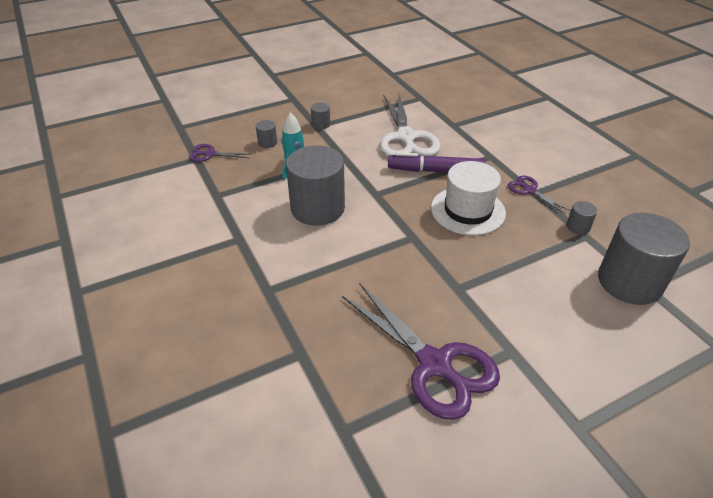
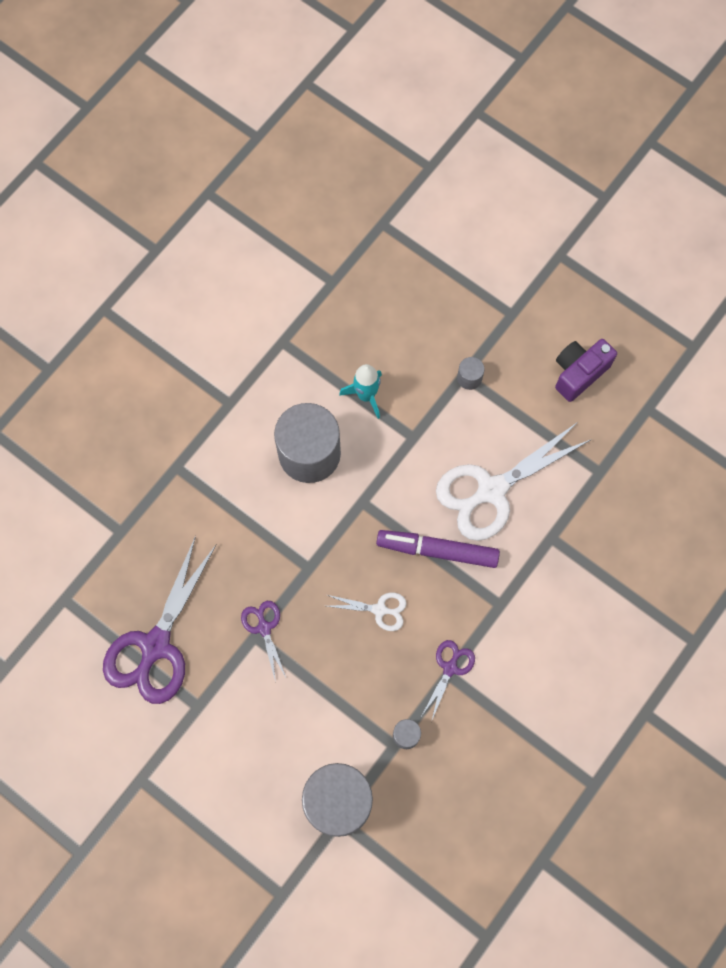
camera: 65 degrees right, 30 degrees up
(210, 154) = (347, 291): purple scissors -> purple scissors (264, 628)
(267, 142) = (400, 338): grey cylinder -> none
(352, 88) = (579, 373): none -> purple camera
(435, 171) = (437, 550): purple marker -> purple marker turned 60 degrees counterclockwise
(468, 210) = (379, 610): white hat -> white scissors

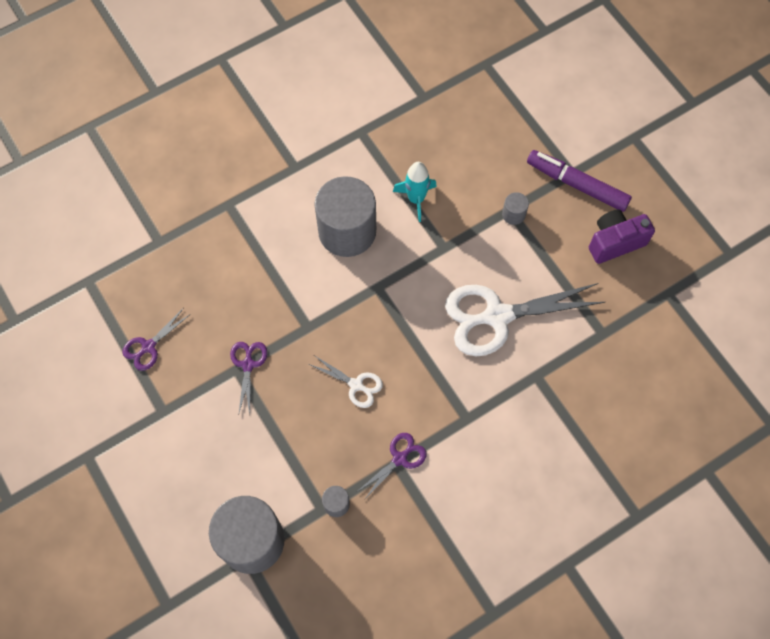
camera: 20 degrees right, 5 degrees down
(156, 645) = (148, 346): purple scissors -> purple scissors, size x0.48
(437, 550) = (428, 351): purple marker -> purple marker (577, 184)

